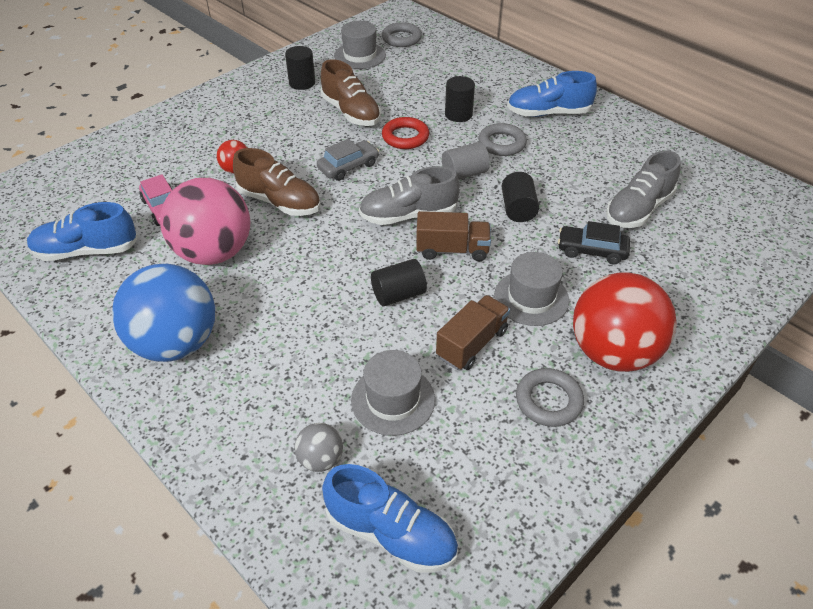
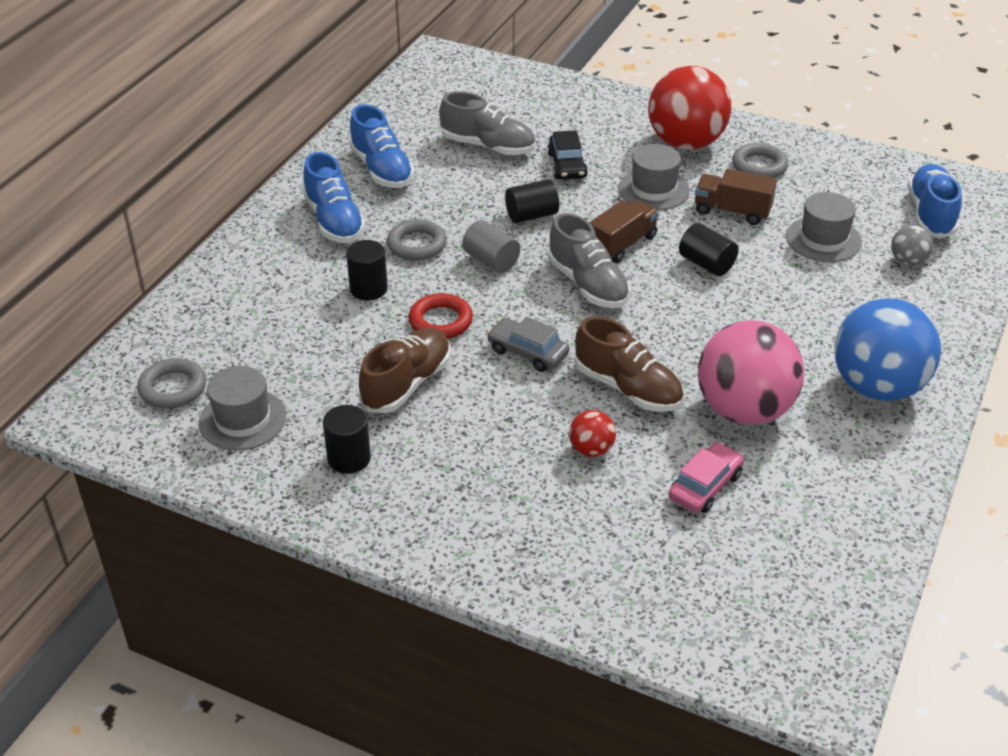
camera: 110 degrees left, 5 degrees down
(87, 251) = (820, 522): blue shoe -> blue shoe (382, 169)
(279, 202) = (627, 388): brown shoe -> brown shoe turned 120 degrees clockwise
(452, 250) = (622, 245): brown truck -> brown truck turned 60 degrees clockwise

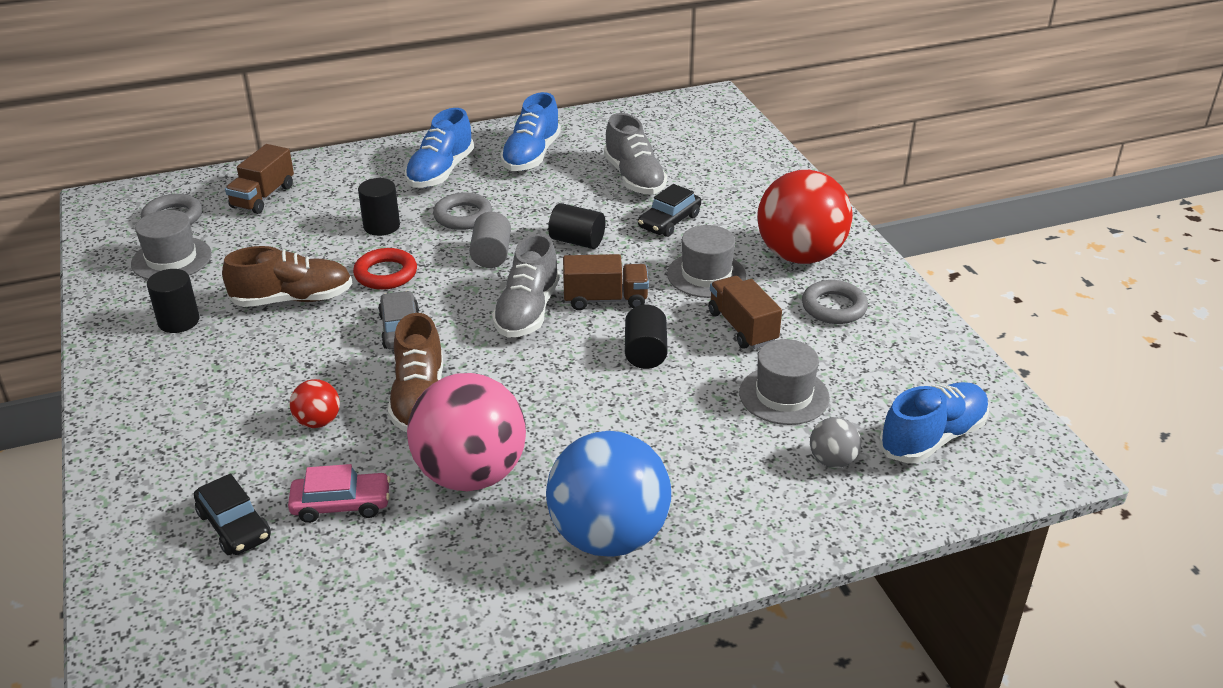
camera: 45 degrees right, 5 degrees down
(221, 324) = (263, 197): none -> brown truck
(666, 551) = (234, 526): none -> black car

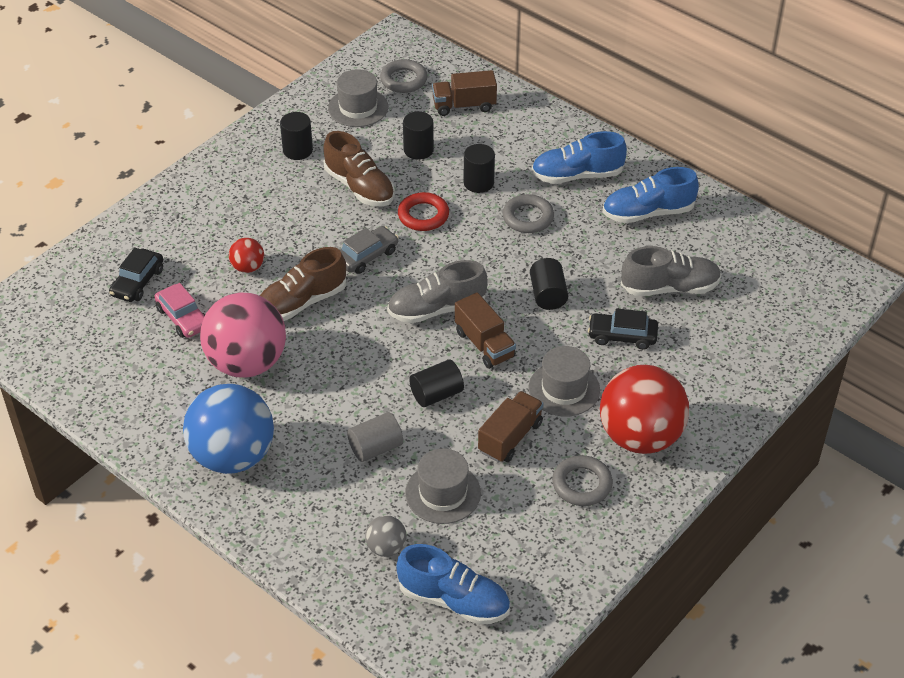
camera: 60 degrees right, 10 degrees up
(288, 244) = (418, 150): none -> black cylinder
(491, 255) = (490, 257): grey cylinder -> grey cylinder (375, 448)
(634, 178) = (669, 288): grey shoe -> grey shoe turned 135 degrees counterclockwise

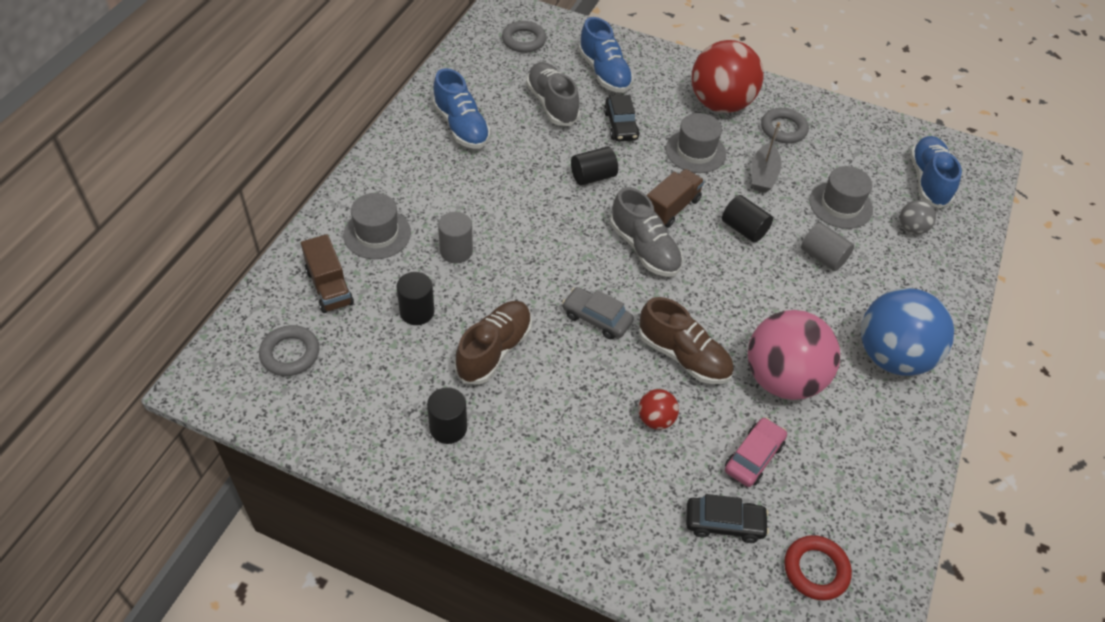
camera: 110 degrees left, 5 degrees up
(358, 107) = (353, 387): grey hat -> grey hat (377, 234)
(423, 215) = (520, 285): red ring -> red ring (815, 570)
(478, 183) = (456, 251): black cylinder -> grey cylinder
(510, 437) = (763, 175): brown truck -> grey boat
(528, 217) = (495, 206): grey ring -> grey ring (524, 40)
(577, 175) = (423, 180): blue shoe -> blue shoe (604, 73)

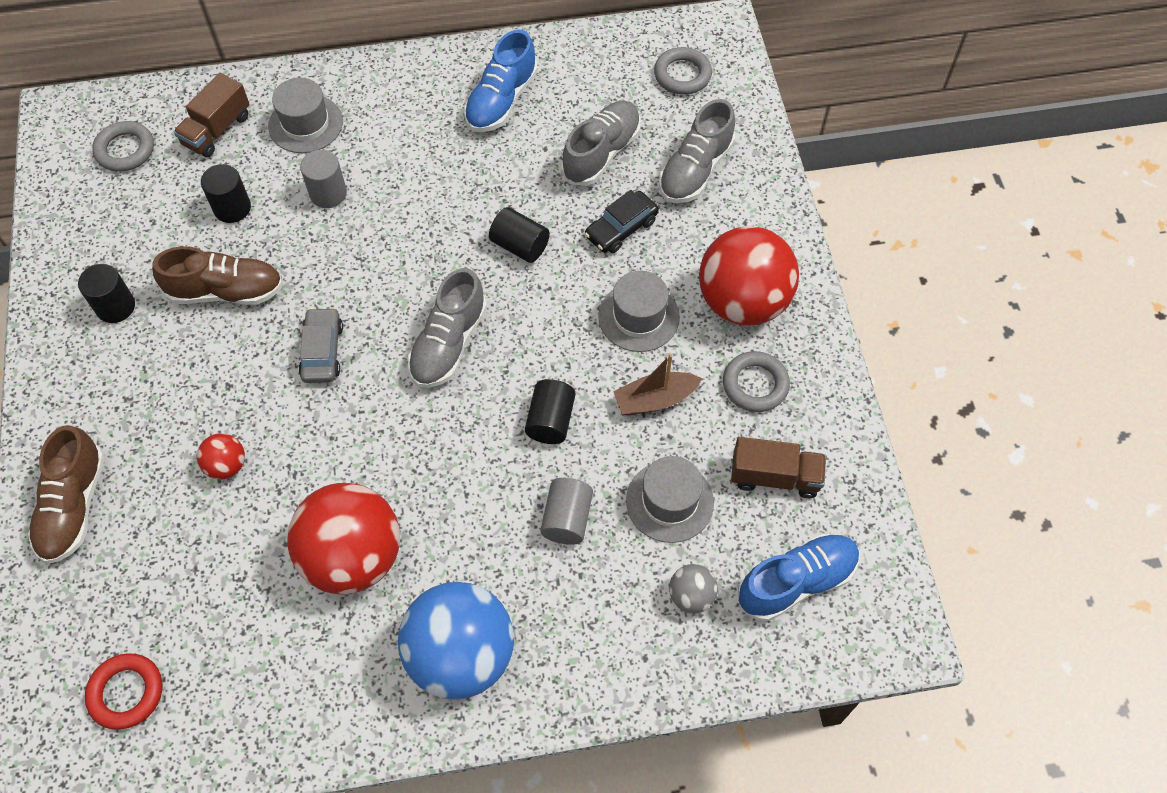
camera: 60 degrees right, 10 degrees up
(604, 73) = (695, 170): blue shoe -> grey shoe
(671, 208) = (529, 338): brown truck -> brown truck (775, 477)
(683, 356) = (324, 451): brown shoe -> brown shoe (74, 506)
(724, 523) = (136, 584): black car -> none
(753, 457) = (232, 575): pink car -> none
(763, 175) = (655, 400): grey boat -> brown boat
(782, 379) = (353, 557): pink ball -> red ball

